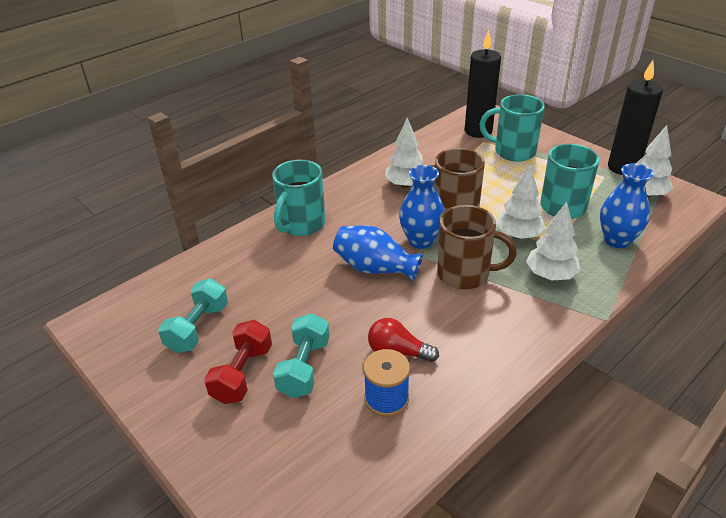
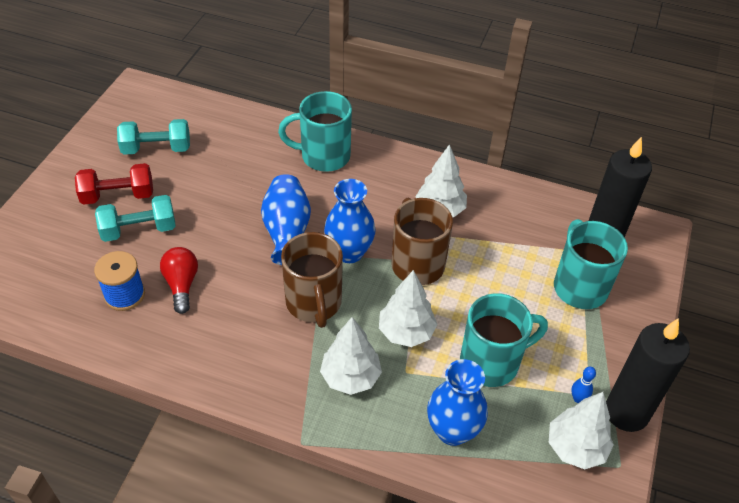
camera: 60 degrees right, 10 degrees up
(606, 181) = (578, 398): none -> blue bowling pin

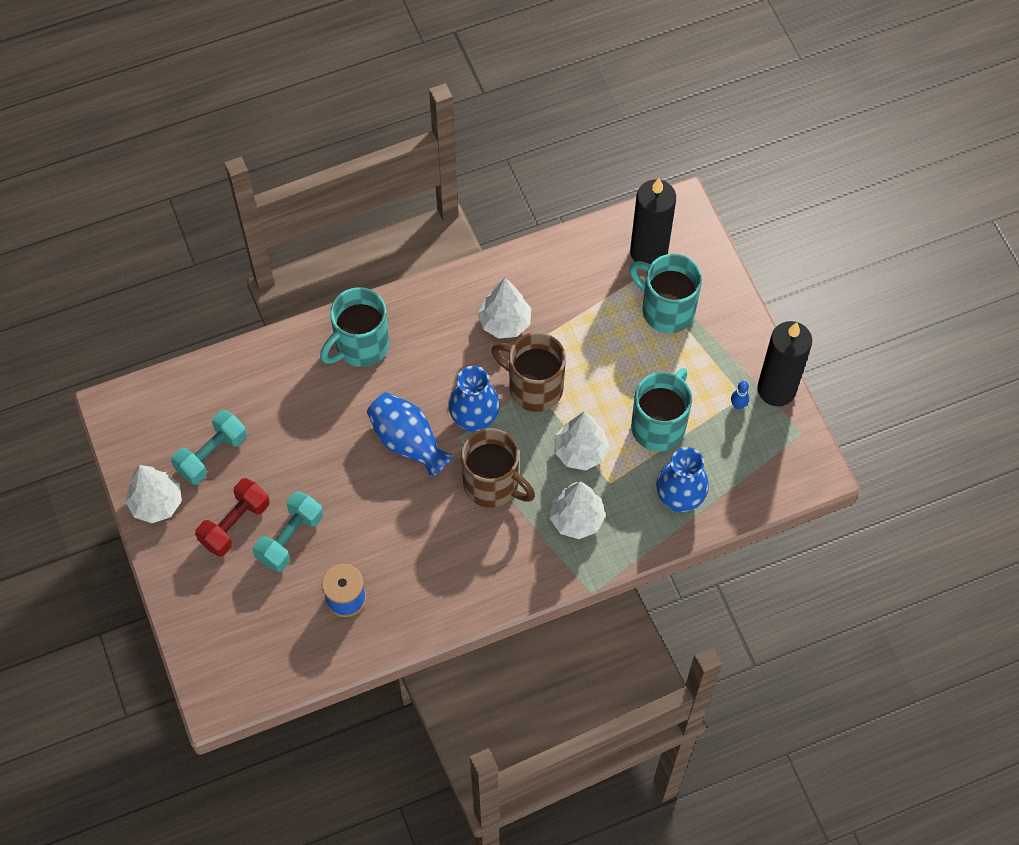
camera: 40 degrees left, 15 degrees up
(182, 285) = (379, 553): red light bulb -> none
(575, 448) = (765, 443): white tree -> white tree (156, 503)

